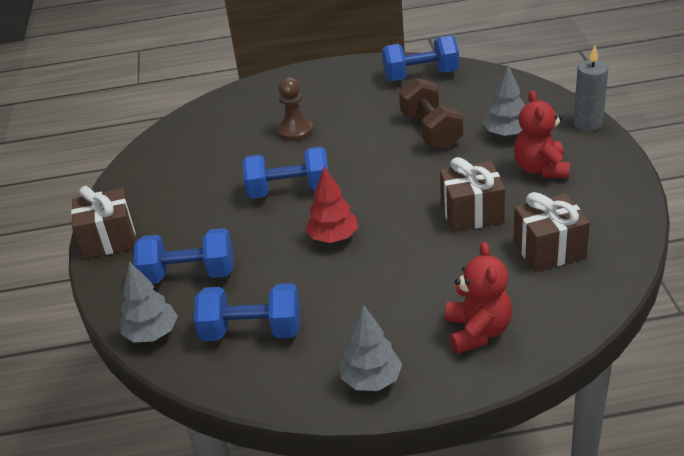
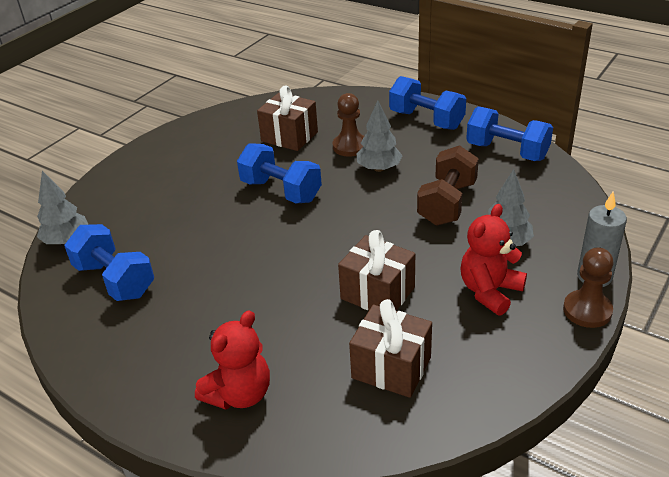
camera: 40 degrees right, 0 degrees up
(109, 239) = (136, 159): brown gift -> brown gift (289, 136)
(189, 275) = (140, 213): blue dumbbell -> blue dumbbell (426, 120)
(333, 237) = (256, 246): red tree -> none
(371, 380) = (124, 373): grey tree -> grey tree (379, 168)
(611, 145) = (587, 310): none -> brown pawn

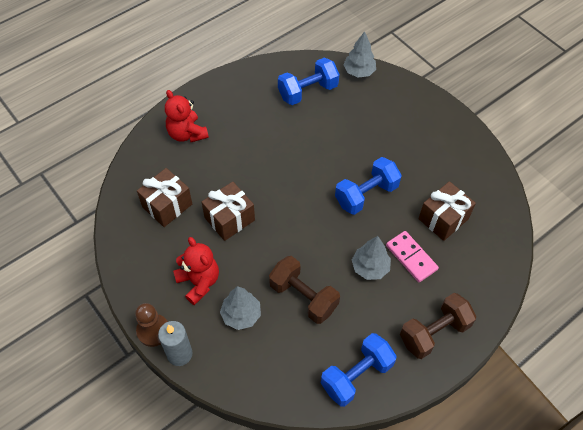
camera: 105 degrees right, 20 degrees up
(350, 146) = (411, 257): brown pawn -> pink domino
(426, 120) = (434, 332): blue dumbbell -> brown dumbbell

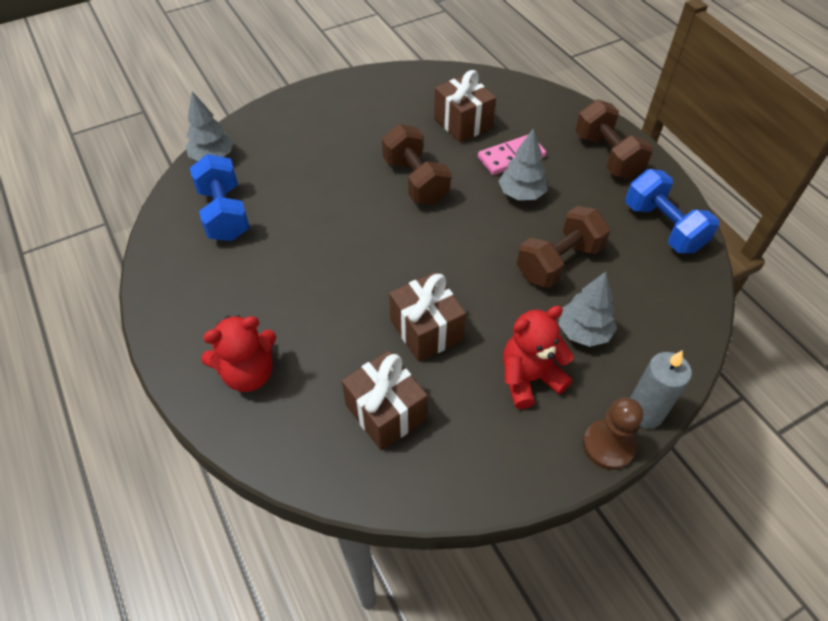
camera: 80 degrees left, 5 degrees down
(366, 195) = (416, 181): blue dumbbell -> brown dumbbell

